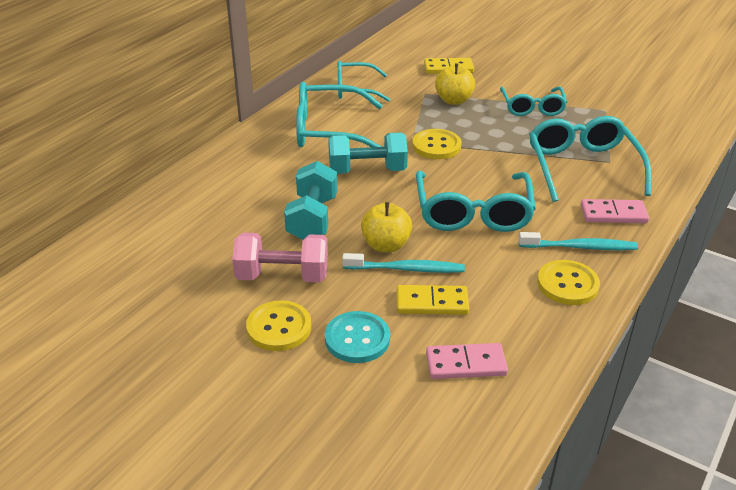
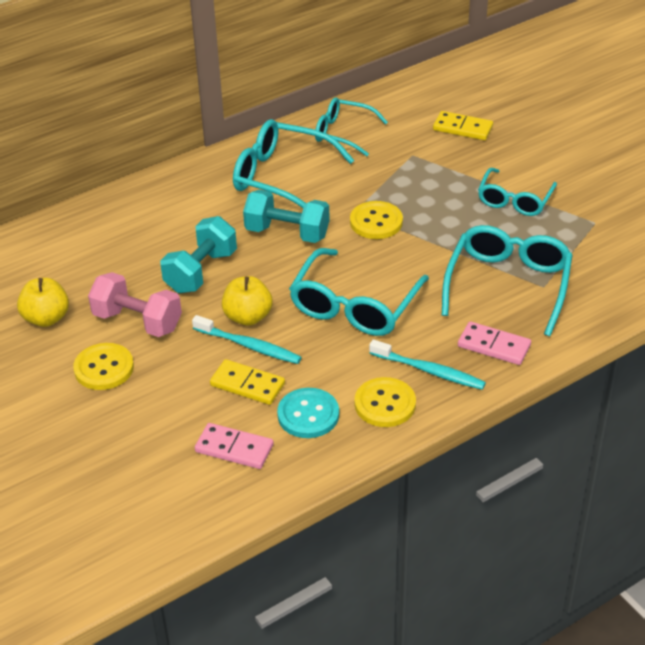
camera: 25 degrees right, 5 degrees up
(357, 339) = (160, 398): turquoise button -> turquoise button (308, 415)
(454, 100) = (436, 171): yellow apple -> yellow apple (46, 318)

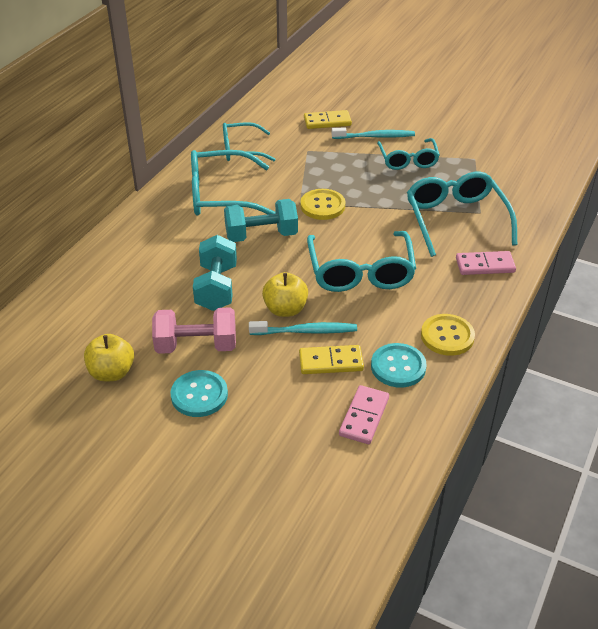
camera: 30 degrees left, 0 degrees up
(104, 368) = (199, 395): yellow button -> turquoise button
(234, 448) = (364, 416): pink domino -> pink domino turned 60 degrees counterclockwise
(429, 371) = (457, 300): turquoise toothbrush -> turquoise toothbrush (375, 137)

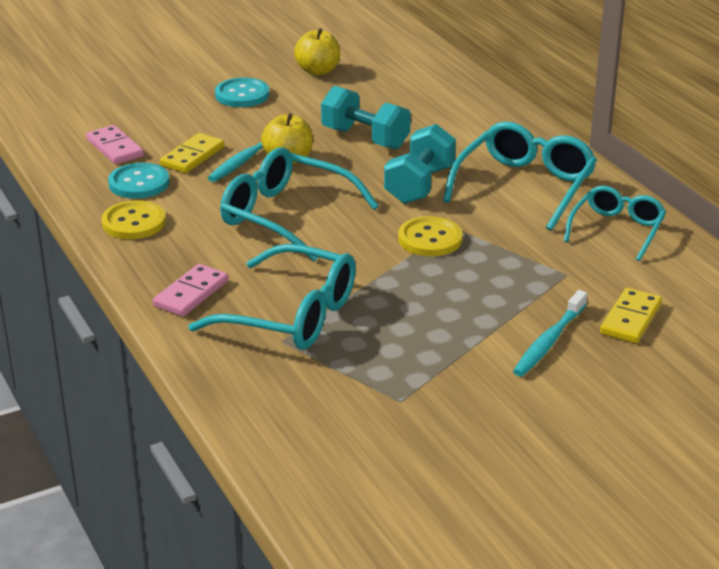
camera: 125 degrees right, 10 degrees down
(196, 346) = (300, 109): pink dumbbell -> none
(408, 160) = (459, 341): turquoise glasses -> none

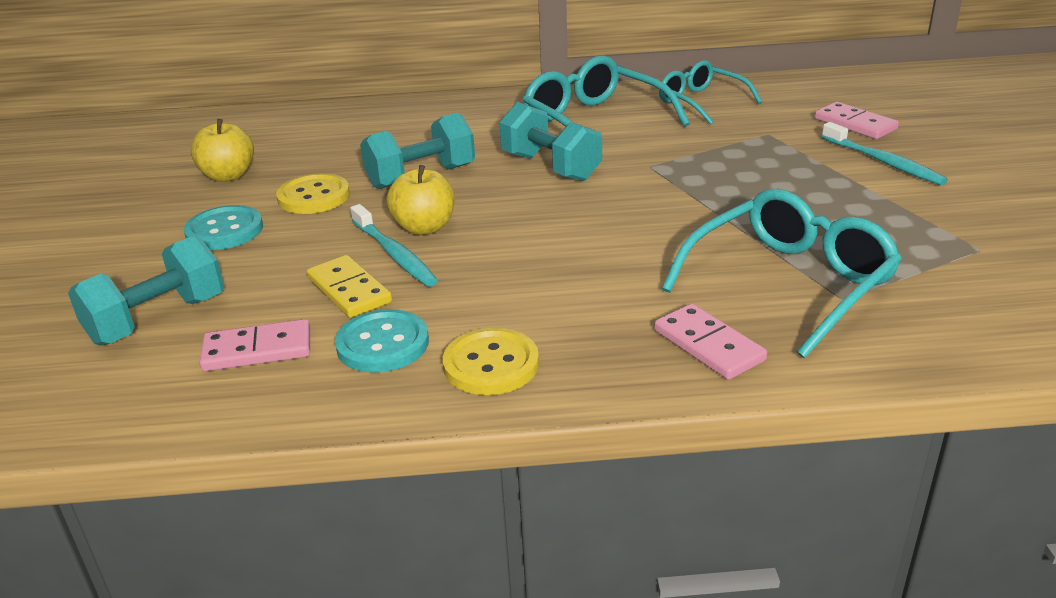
camera: 65 degrees left, 0 degrees up
(131, 110) = (157, 319): none -> turquoise dumbbell
(286, 216) = (559, 250): turquoise glasses -> none
(430, 239) = (666, 181): yellow button -> yellow button (314, 196)
(630, 319) = (855, 124): yellow domino -> pink domino

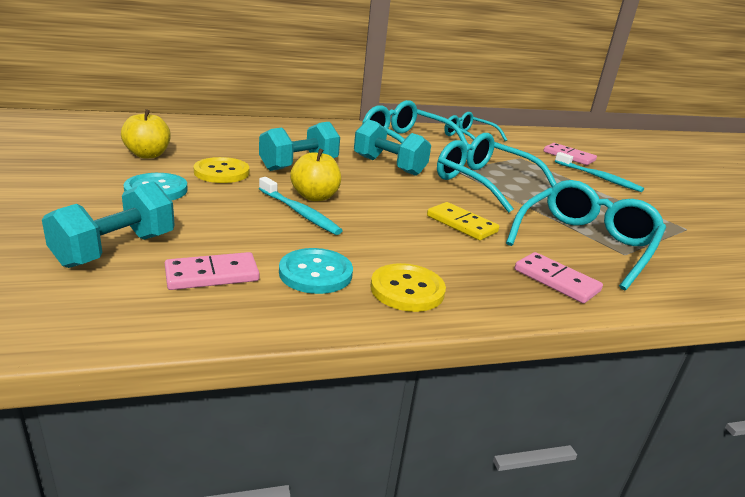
camera: 15 degrees left, 5 degrees down
(349, 290) = (274, 235): yellow domino -> yellow domino (461, 224)
(685, 185) = (484, 182): none -> turquoise glasses

